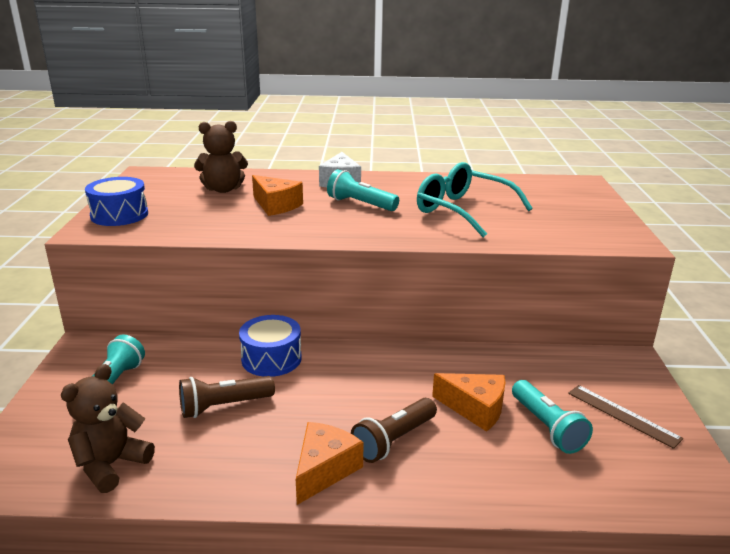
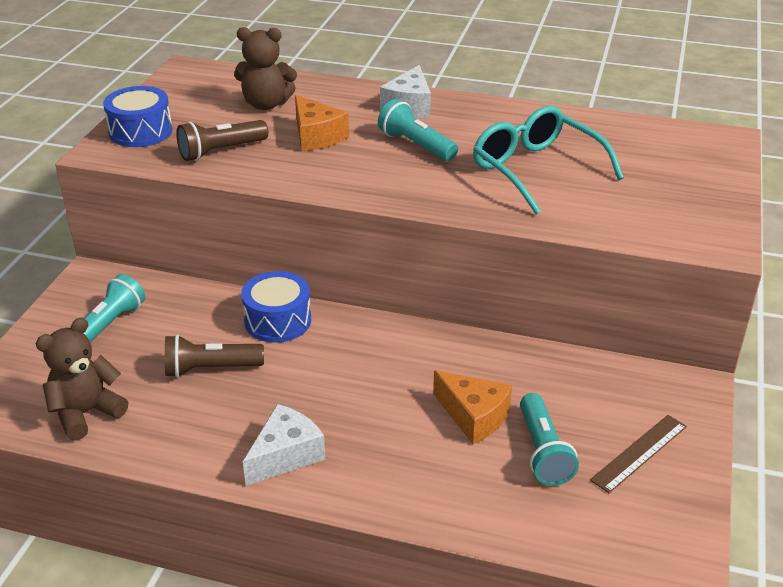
camera: 15 degrees right, 10 degrees up
(324, 470) = (285, 455): orange cheese -> white cheese
(393, 440) = (369, 436): brown flashlight -> brown flashlight (220, 151)
(623, 415) = (639, 453): brown ruler -> brown ruler turned 75 degrees clockwise

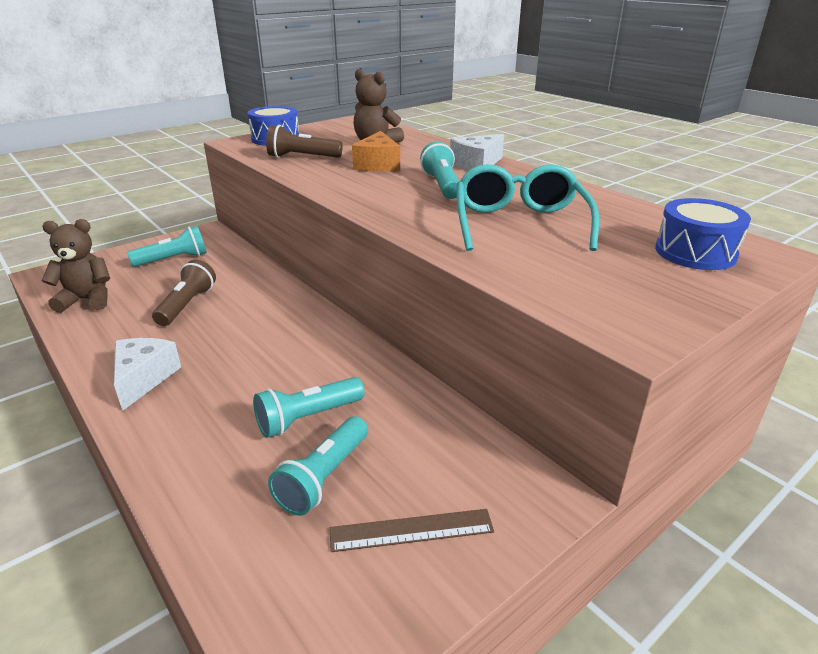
camera: 35 degrees right, 5 degrees down
(210, 369) = (187, 305): brown flashlight -> brown flashlight turned 75 degrees clockwise
(278, 321) = (270, 293): blue drum -> blue drum (695, 252)
(285, 455) = (143, 378): white cheese -> white cheese turned 75 degrees counterclockwise
(473, 416) = (307, 418): orange cheese -> turquoise flashlight

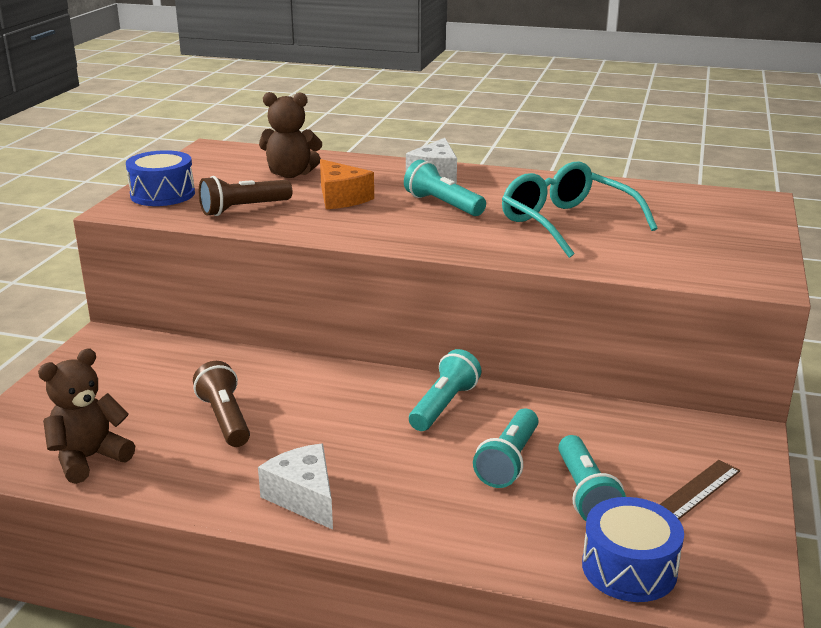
camera: 35 degrees left, 5 degrees down
(174, 259) = (118, 381): turquoise flashlight -> turquoise flashlight (444, 405)
(695, 252) = (716, 212): blue drum -> blue drum (629, 568)

